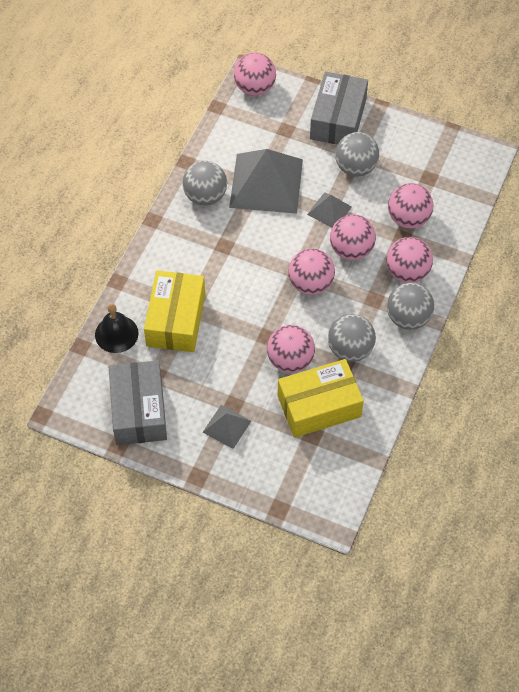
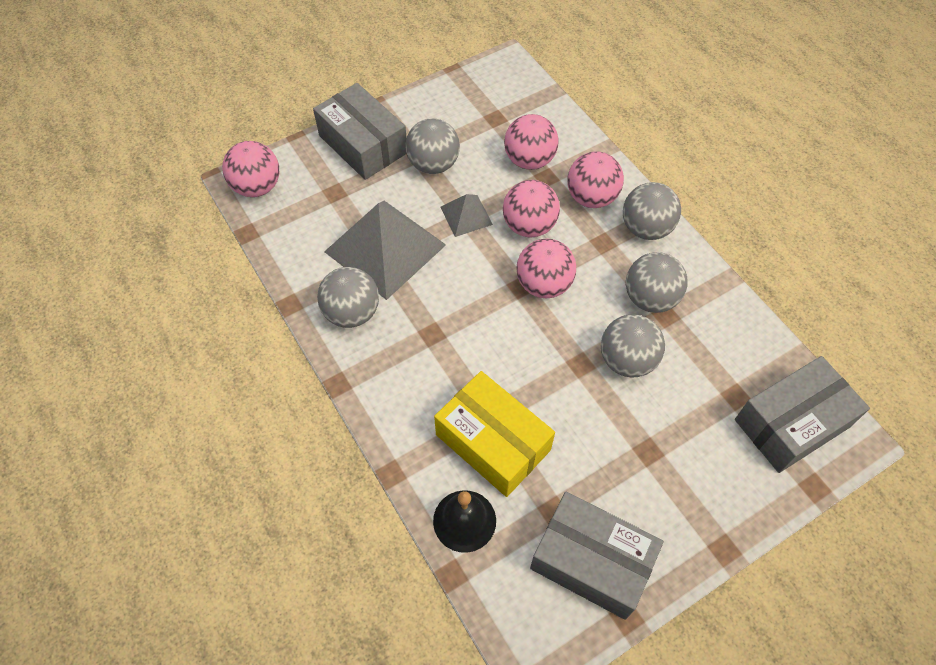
camera: 55 degrees left, 0 degrees up
(227, 426) = (673, 475): grey pyramid -> none
(290, 360) = (627, 360): pink ball -> grey ball
(317, 476) = (791, 423): none -> grey box
(319, 406) = (703, 368): yellow box -> none

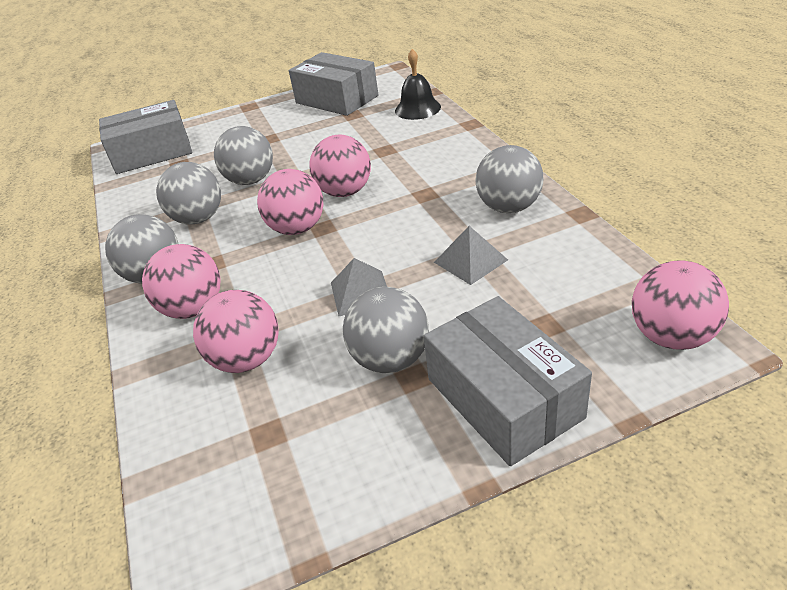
camera: 165 degrees left, 20 degrees down
(385, 248) = (470, 261): grey pyramid -> grey pyramid, size x0.48
(493, 442) = (386, 139): yellow box -> none
(529, 226) = (287, 280): pink ball -> pink ball (345, 192)

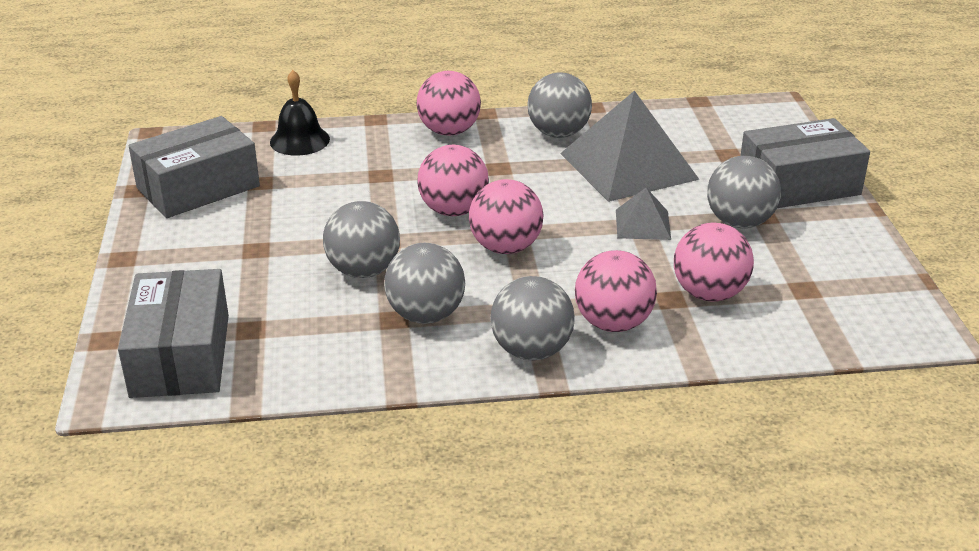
camera: 80 degrees left, 5 degrees down
(470, 261) = (628, 166): grey pyramid -> grey pyramid, size x2.08
(671, 336) = (761, 115): pink ball -> pink ball (449, 131)

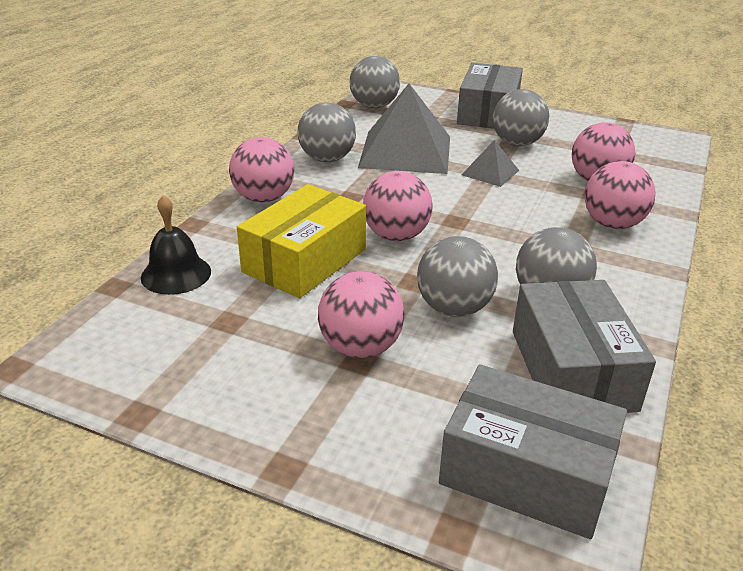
camera: 60 degrees left, 0 degrees up
(198, 187) = (189, 365): grey box -> grey box (572, 369)
(369, 183) = (304, 260): none -> yellow box
(505, 247) = (475, 231): pink ball -> pink ball (360, 347)
(531, 351) = (630, 267): grey ball -> grey ball (374, 106)

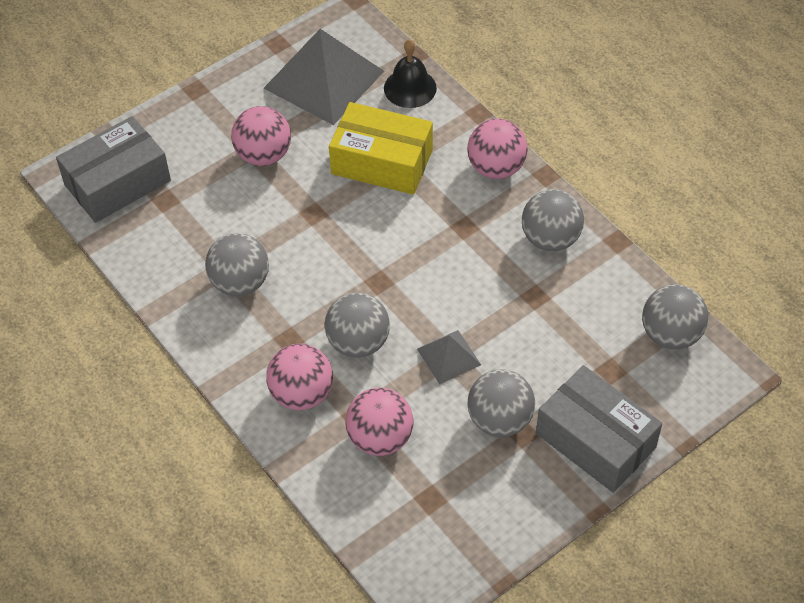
camera: 120 degrees right, 20 degrees up
(304, 260) = (382, 162): yellow box -> yellow box turned 45 degrees counterclockwise
(396, 236) = (381, 231): pink ball -> none
(405, 151) = (533, 309): grey pyramid -> grey pyramid (324, 79)
(454, 308) = (268, 221): grey ball -> grey ball (358, 342)
(572, 369) = (168, 250): grey box -> none

